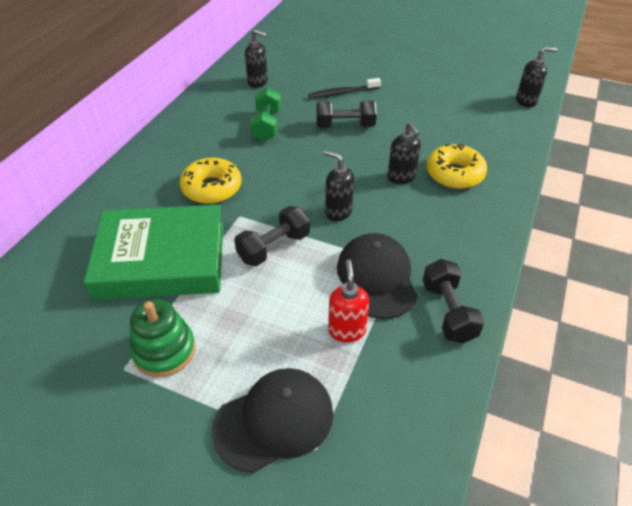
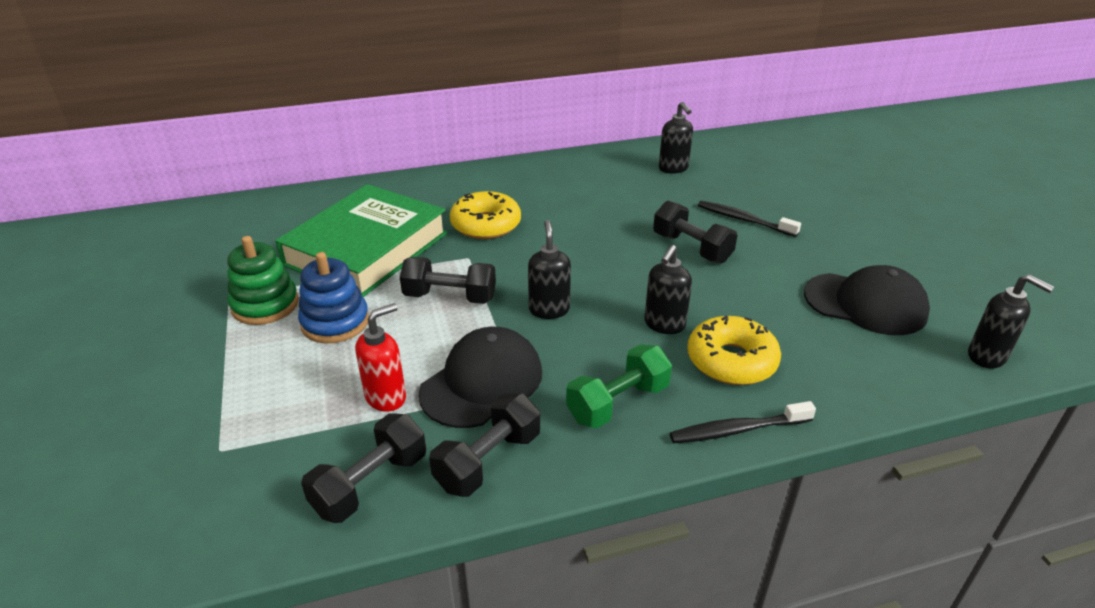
camera: 50 degrees right, 10 degrees down
(161, 259) = (366, 249): green book -> green book turned 75 degrees clockwise
(235, 319) = (335, 322): none -> blue stacking toy
(266, 126) = (615, 206): green dumbbell -> green dumbbell (618, 403)
(274, 420) = (235, 406): black cap -> black cap (865, 304)
(422, 377) = (370, 484): none -> black dumbbell
(506, 204) = (738, 430): none -> black toothbrush

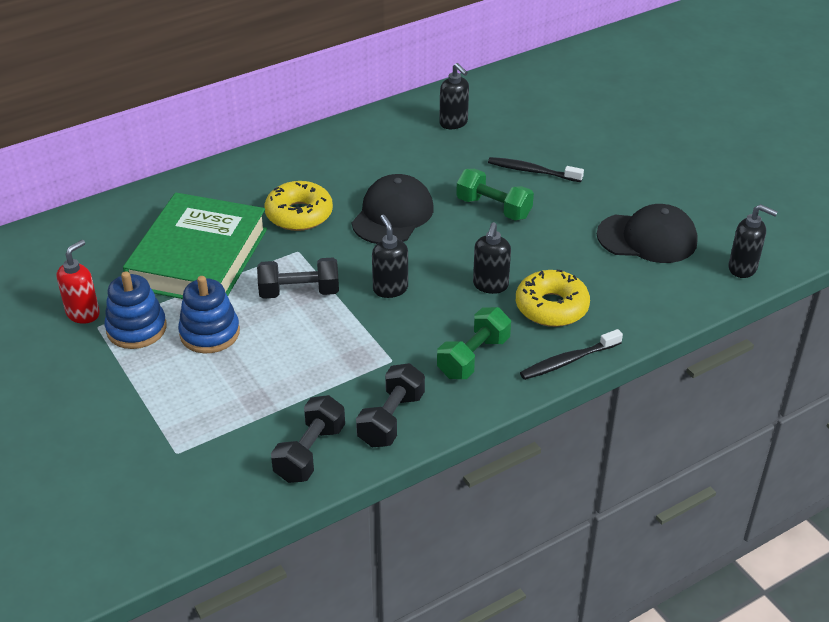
camera: 15 degrees left, 5 degrees up
(265, 305) = (136, 329): green stacking toy -> blue stacking toy
(386, 397) = (288, 387): red soap dispenser -> red soap dispenser (83, 313)
(482, 382) = (360, 361): black cap -> black cap (392, 215)
(691, 248) = (494, 208): black dumbbell -> green dumbbell

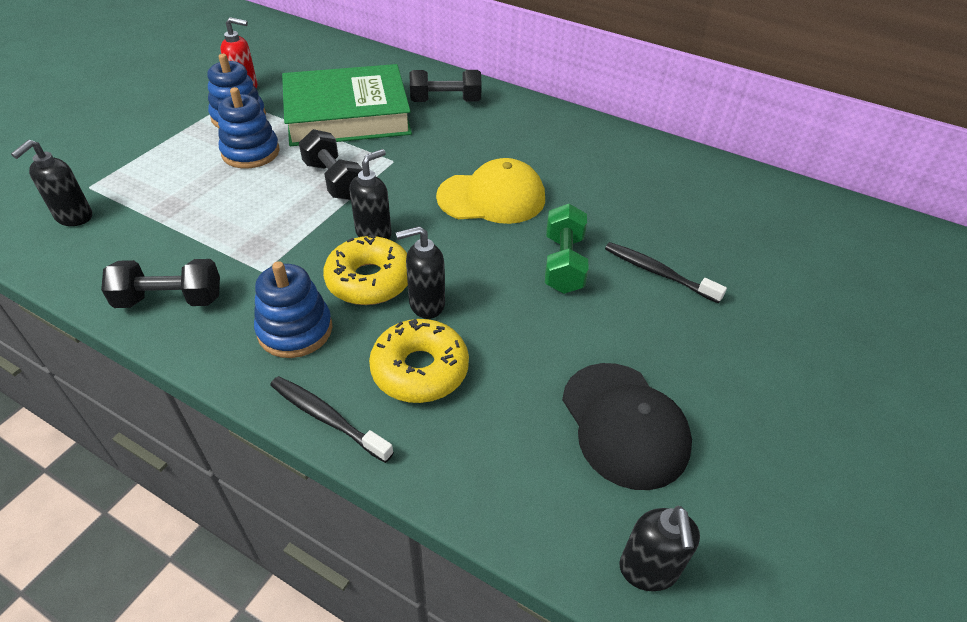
camera: 60 degrees right, 5 degrees up
(299, 214) = (446, 144): yellow donut -> yellow donut (369, 280)
(310, 453) = (105, 261): black dumbbell -> black dumbbell (445, 101)
(392, 215) = (491, 197): black cap -> yellow cap
(454, 123) = (681, 188): black soap dispenser -> black soap dispenser (73, 217)
(473, 357) = (295, 330): green dumbbell -> blue stacking toy
(533, 171) = (659, 273): black toothbrush -> black toothbrush turned 45 degrees counterclockwise

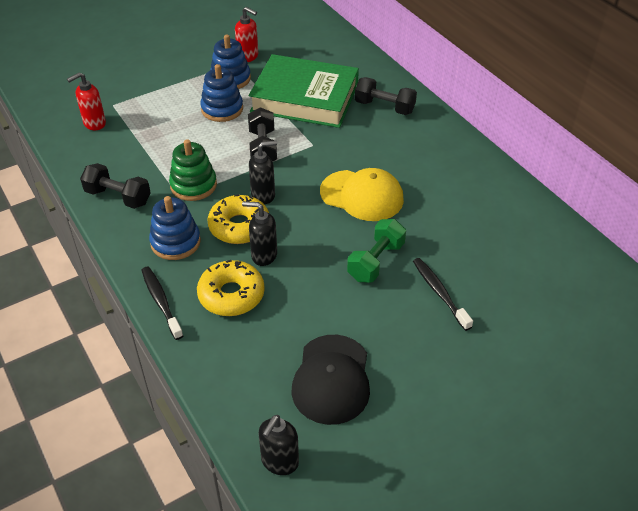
camera: 30 degrees right, 0 degrees up
(73, 217) = (94, 123): black soap dispenser -> red soap dispenser
(272, 250) = (193, 185): none -> green stacking toy

